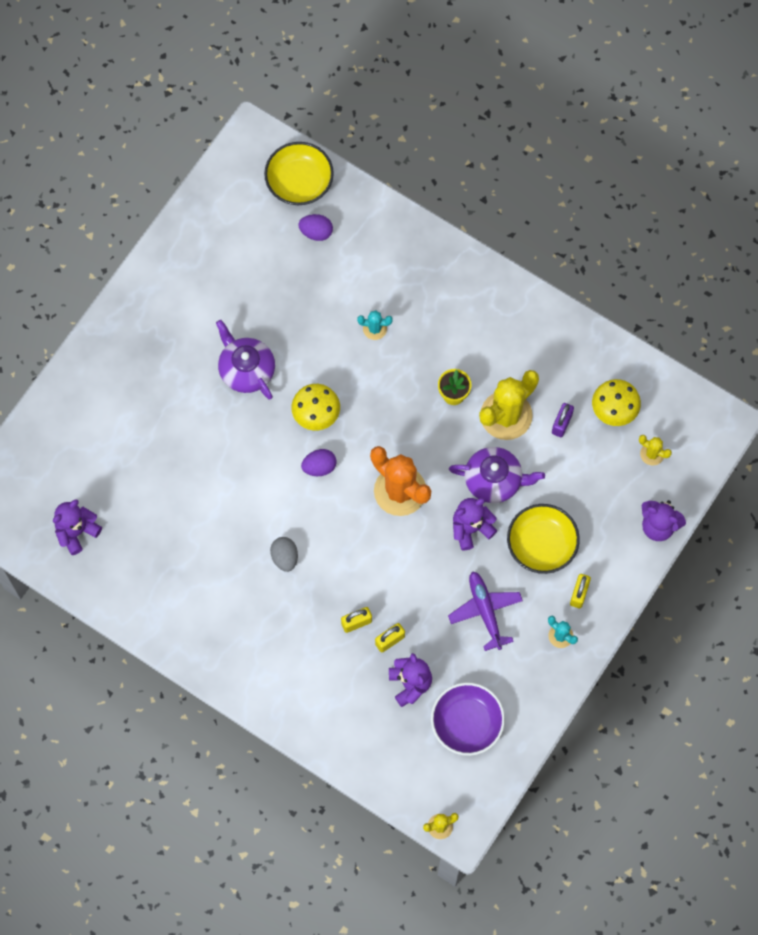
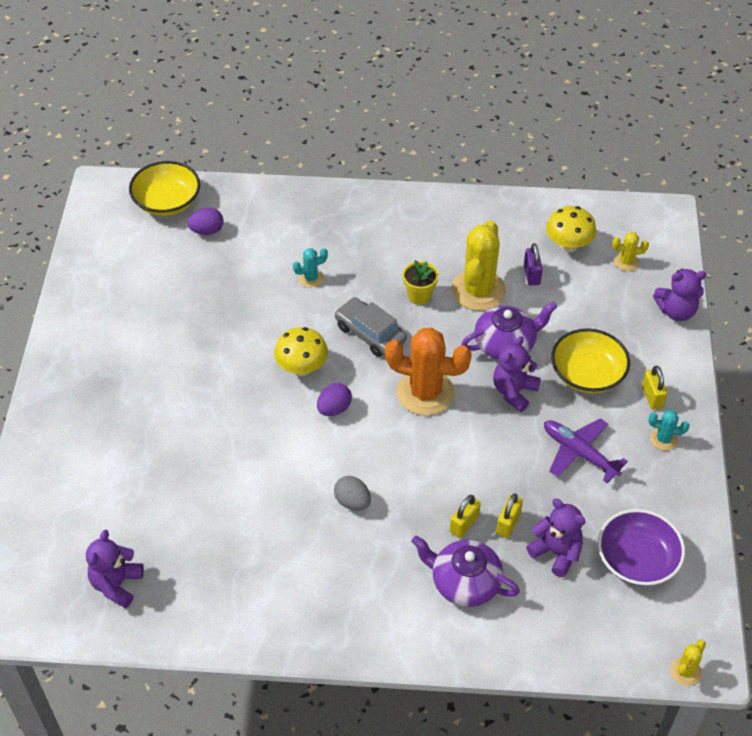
camera: 30 degrees left, 20 degrees down
(246, 369) = (209, 362): purple teapot -> purple teapot (464, 582)
(390, 410) = (370, 333): none -> grey car

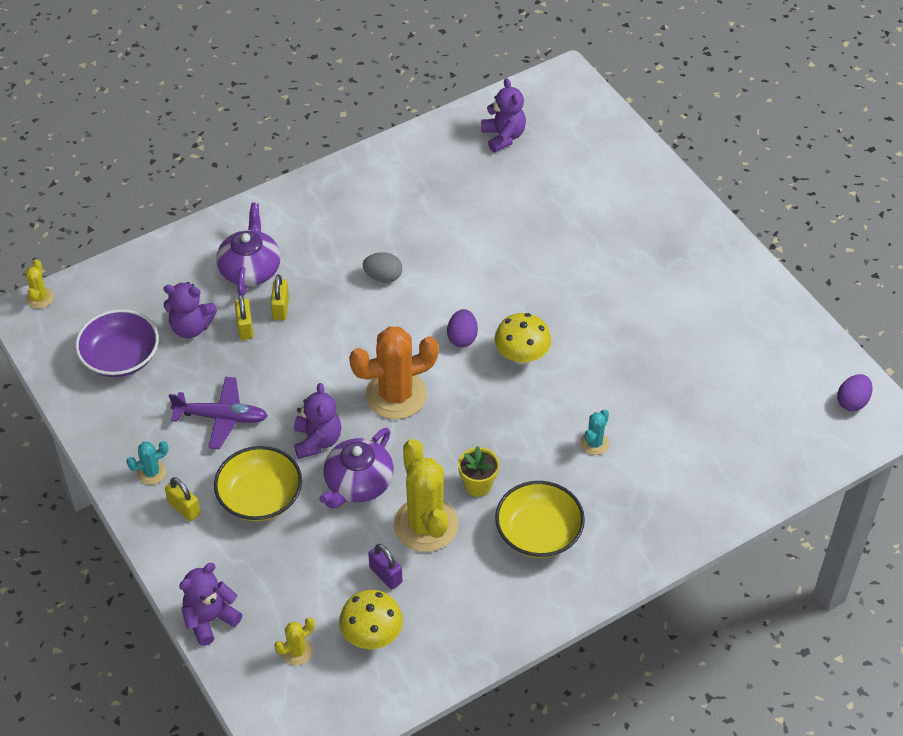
camera: 145 degrees right, 0 degrees up
(167, 201) = (810, 441): yellow bowl -> yellow bowl (538, 532)
(207, 231) = (739, 433): purple egg -> purple egg (852, 402)
(370, 333) = (491, 421): grey car -> none
(464, 582) = (250, 269): purple teapot -> purple teapot turned 75 degrees counterclockwise

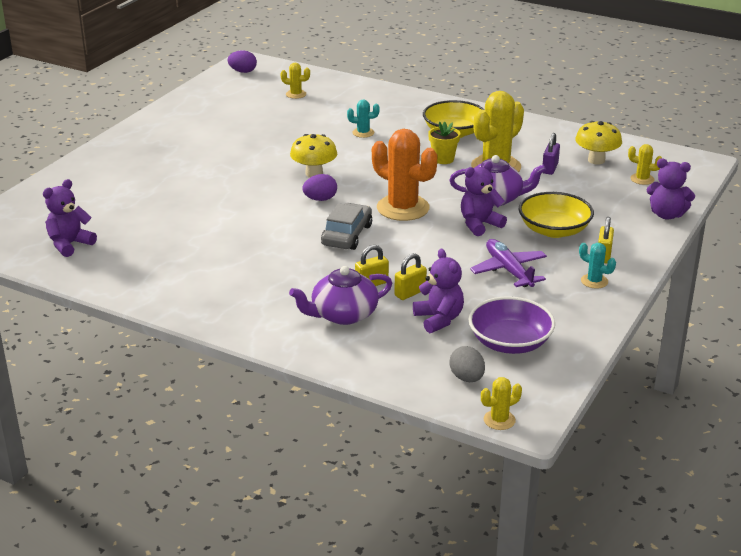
camera: 120 degrees left, 20 degrees down
(377, 328) = (347, 235): none -> grey car
(383, 277) = (290, 249): grey egg -> grey egg (467, 378)
(746, 426) = (296, 94): none -> yellow cactus

